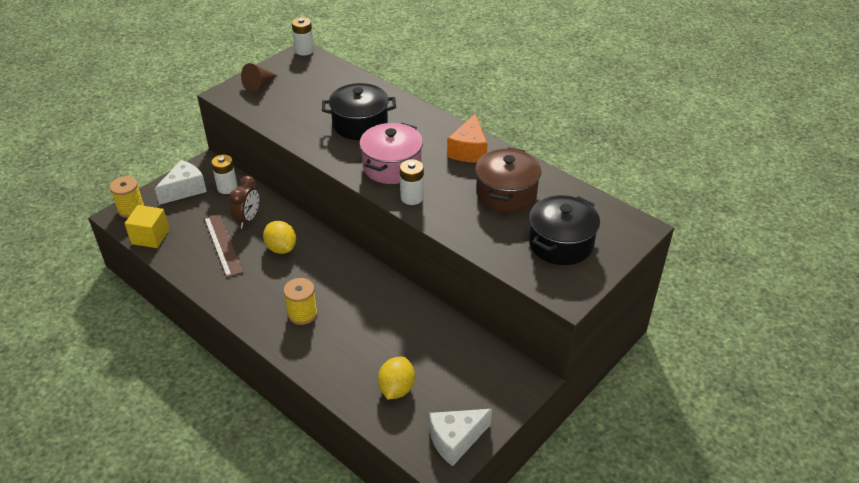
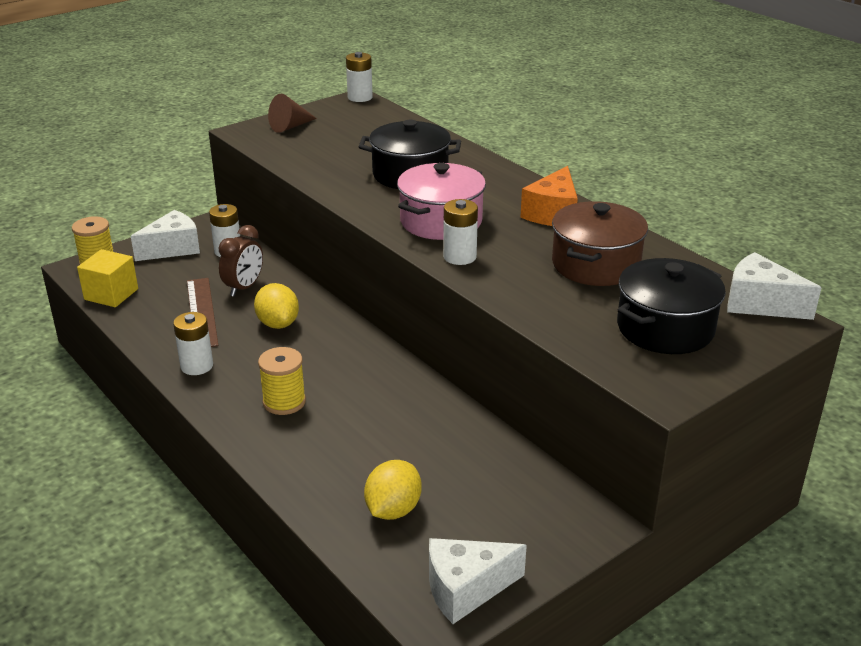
camera: 10 degrees right, 10 degrees down
(232, 291) = (197, 366): none -> white battery
(618, 215) = (759, 303): none -> white cheese

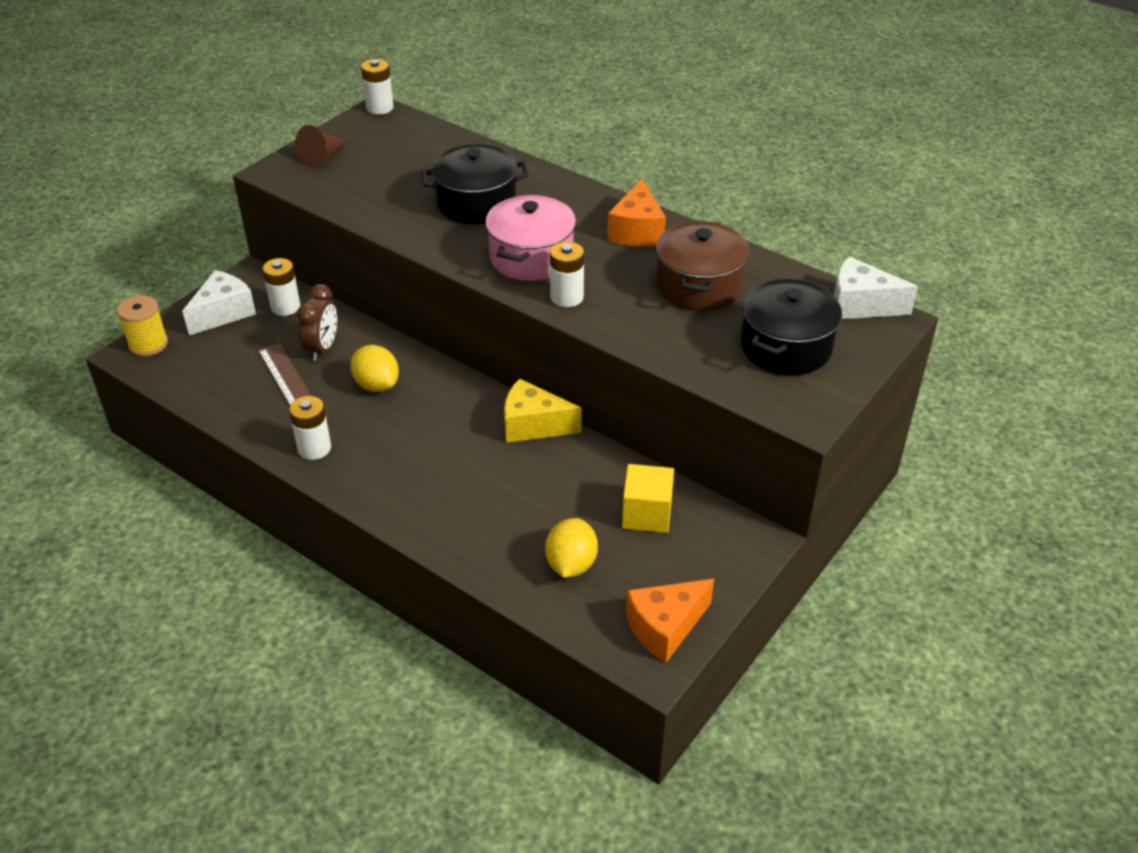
camera: 15 degrees left, 10 degrees up
(111, 294) = (183, 380): yellow cube -> yellow cube (646, 514)
(284, 402) = (421, 472): yellow spool -> none
(409, 380) = (533, 425): none -> yellow cheese
(465, 589) = (665, 628): white cheese -> orange cheese

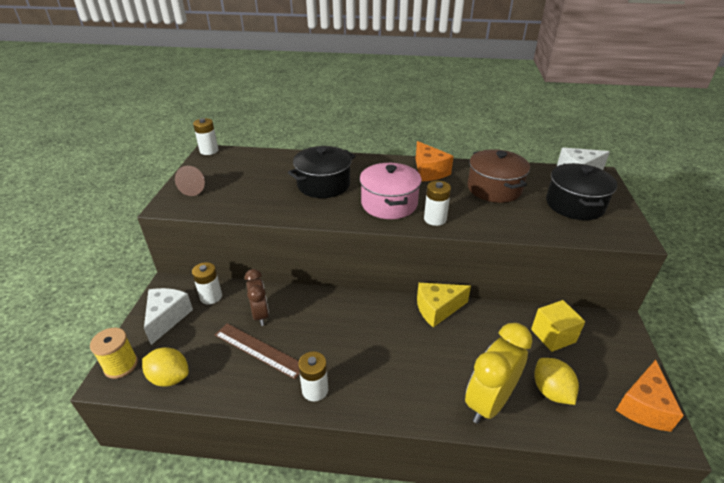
camera: 30 degrees left, 5 degrees down
(376, 385) = (318, 324): yellow lemon -> yellow lemon (170, 377)
(486, 541) = (489, 402): none -> yellow clock

